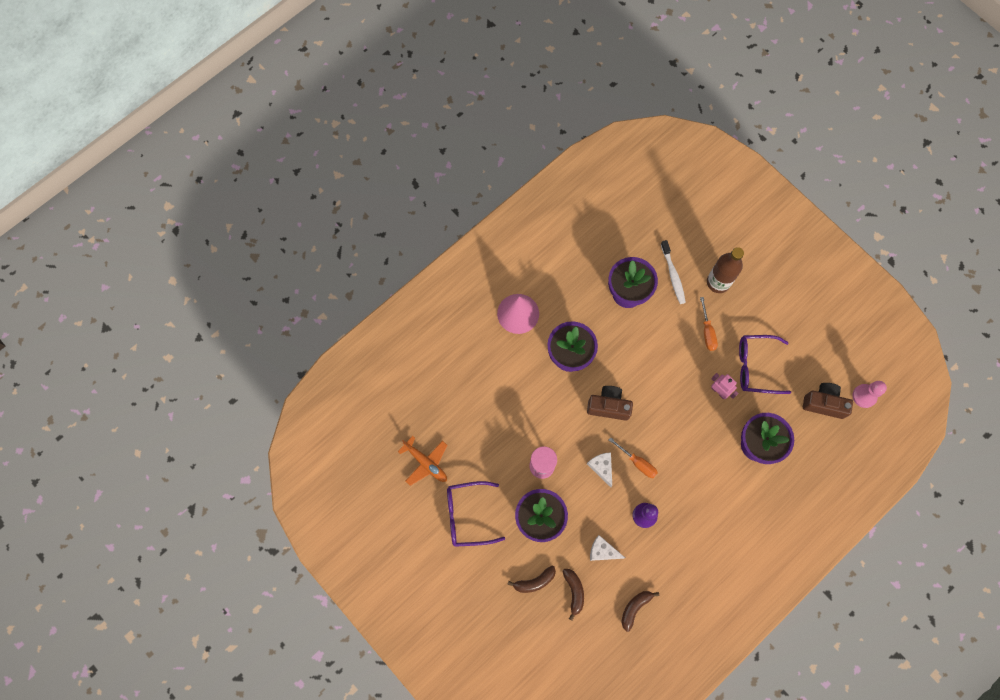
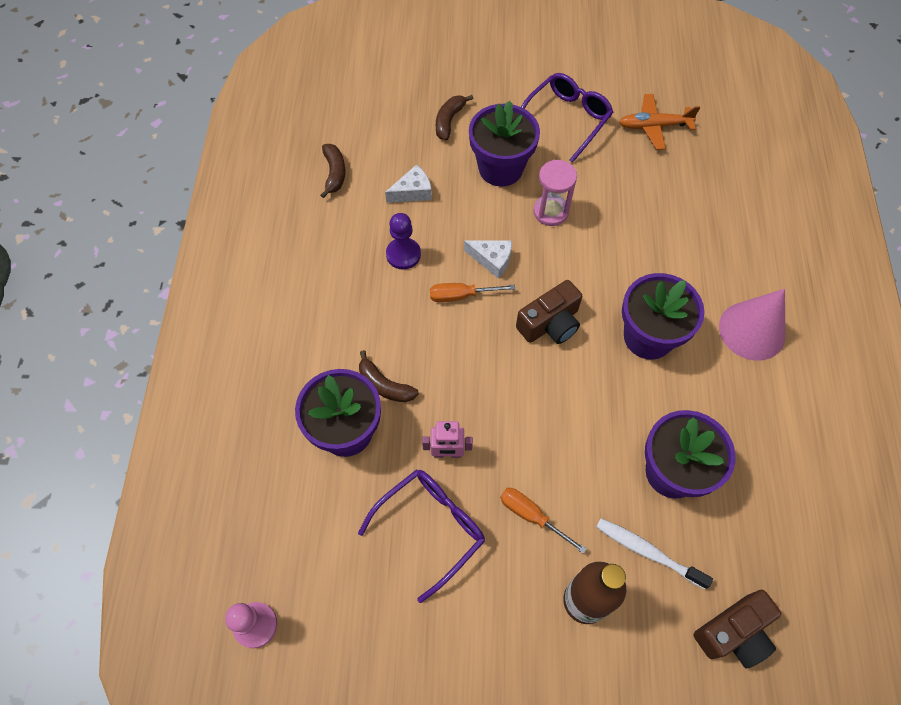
camera: 135 degrees right, 10 degrees down
(574, 591) = (405, 141): brown banana -> brown banana (384, 385)
(824, 403) = (303, 562): brown camera -> brown camera (734, 633)

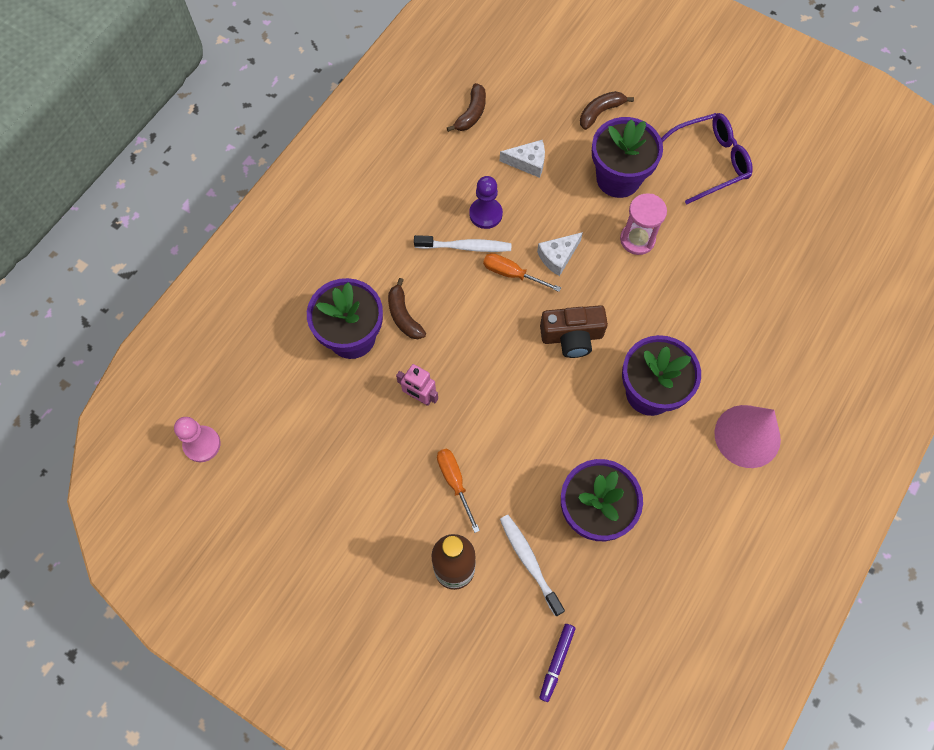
camera: 30 degrees right, 5 degrees up
(403, 292) = (465, 247): none -> white toothbrush
(430, 528) = (371, 447): purple glasses -> none
(492, 260) = (558, 256): white cheese -> white cheese turned 90 degrees clockwise
(654, 126) = (788, 207): orange plane -> none
(734, 633) = (556, 662): brown camera -> purple marker

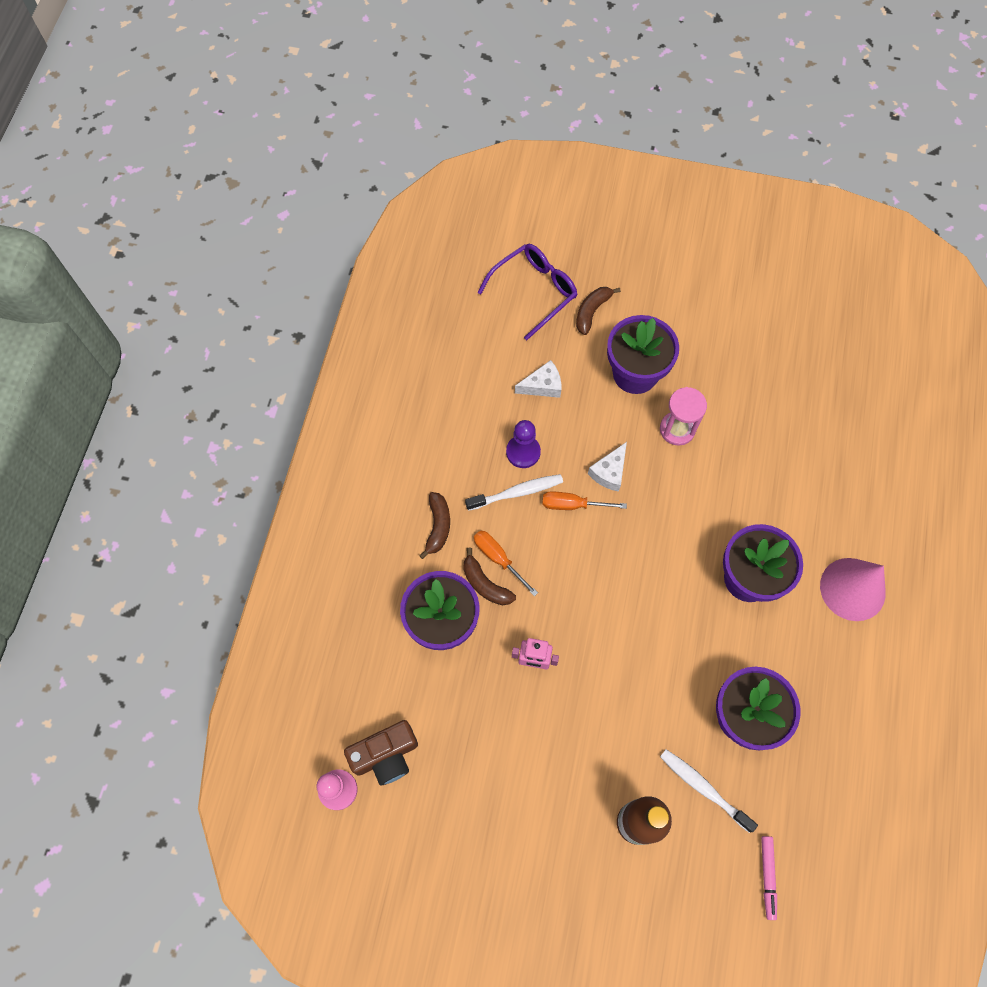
camera: 20 degrees left, 0 degrees up
(454, 482) = (602, 735): orange screwdriver -> orange screwdriver (498, 558)
(471, 113) = (468, 353): brown banana -> brown banana (438, 526)
(556, 662) = (767, 877): purple marker -> pink marker
(572, 337) = (654, 548): brown camera -> brown camera (386, 755)
(709, 161) = (713, 328): purple glasses -> purple glasses (534, 291)

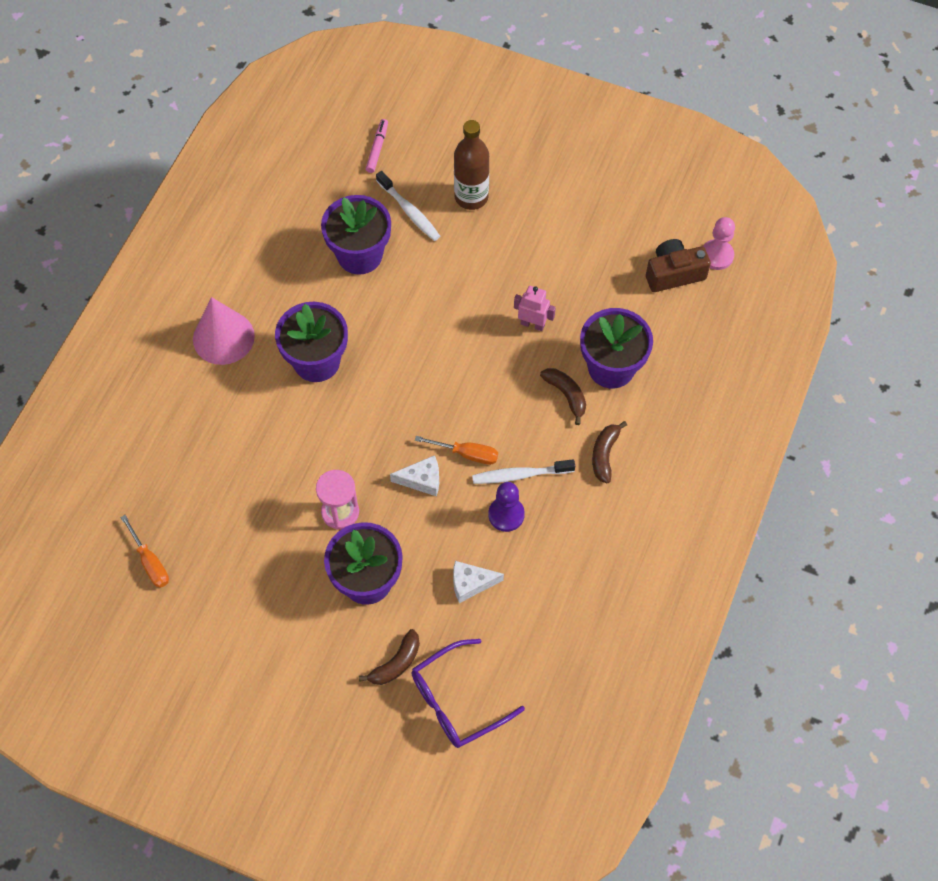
camera: 170 degrees left, 5 degrees down
(498, 558) = (550, 416): orange screwdriver -> orange screwdriver (150, 562)
(609, 472) = (422, 480): white cheese -> white cheese turned 45 degrees clockwise

